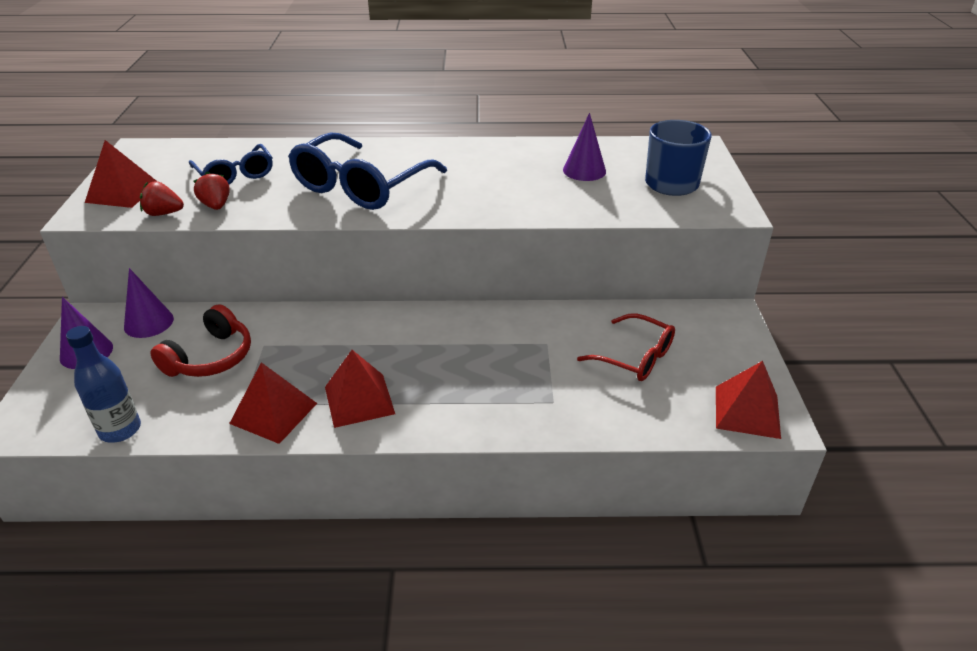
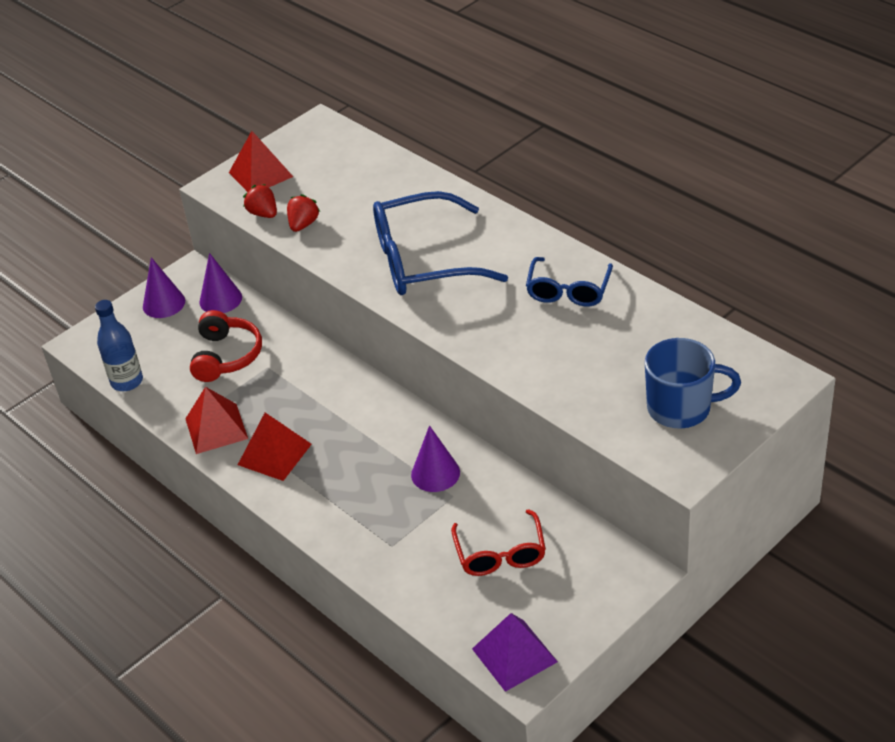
camera: 50 degrees right, 5 degrees up
(210, 357) = (226, 356): red headphones -> red headphones turned 75 degrees counterclockwise
(235, 175) = (351, 196): blue glasses -> blue glasses (568, 291)
(584, 170) = (625, 346): purple cone -> purple cone (435, 473)
(747, 411) = (514, 655): red pyramid -> purple pyramid

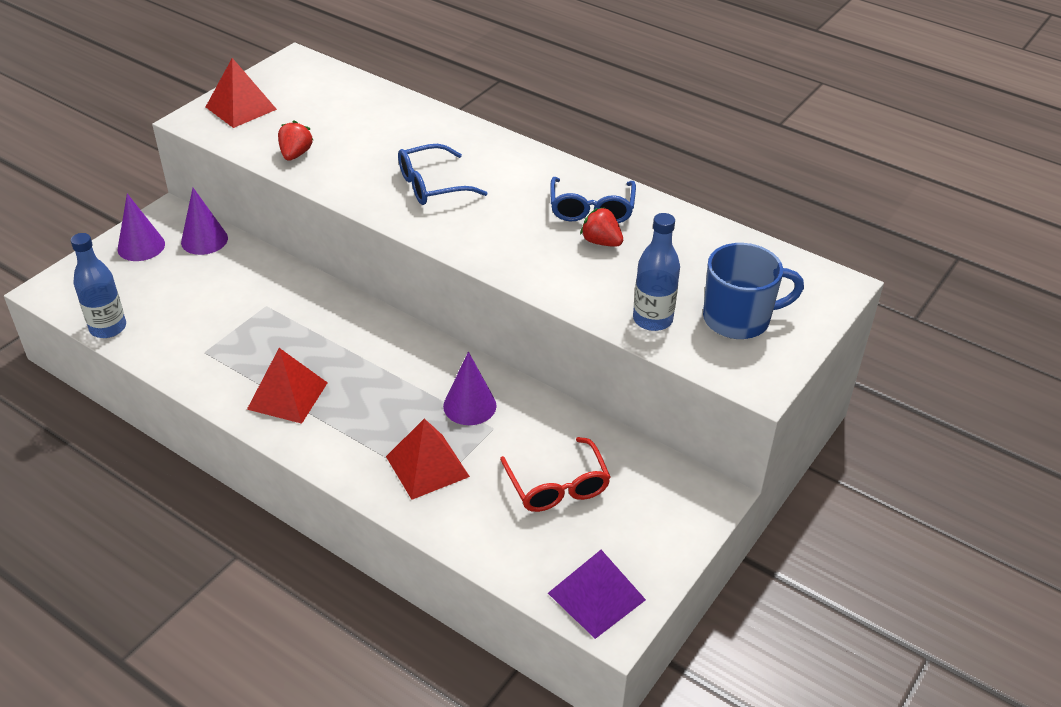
camera: 15 degrees left, 0 degrees up
(216, 428) = (217, 372): red pyramid -> red pyramid (427, 466)
(226, 356) = (218, 297): red headphones -> none
(263, 214) = (250, 145): red strawberry -> red strawberry (601, 242)
(423, 261) = (431, 185): blue glasses -> blue glasses, size x0.59
(599, 405) = (652, 319): none -> blue bottle

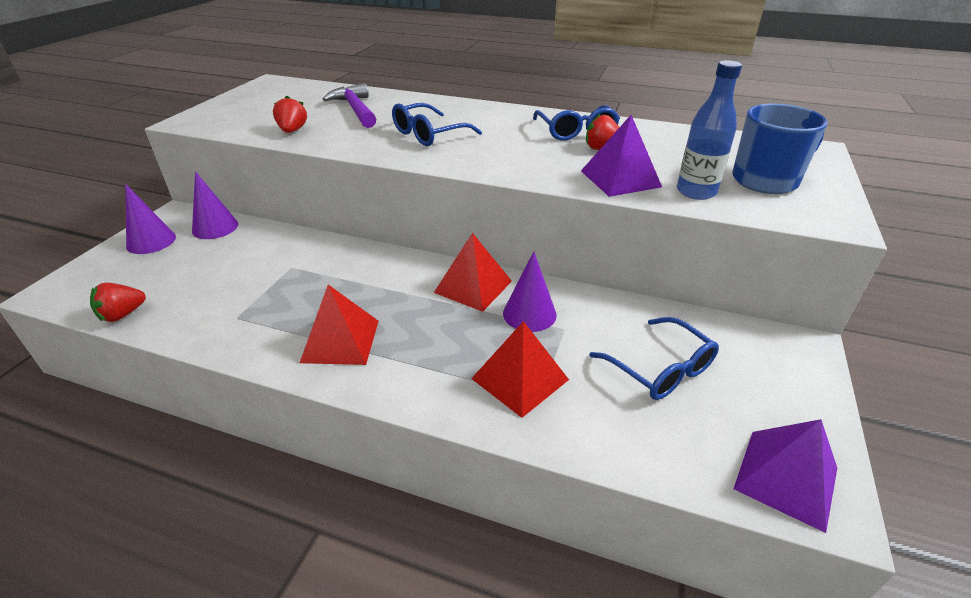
camera: 15 degrees left, 5 degrees down
(108, 328) = (122, 314): blue bottle -> red strawberry
(241, 108) = (230, 110): red pyramid -> red pyramid (473, 286)
(371, 129) = (355, 109): none -> purple hammer
(557, 486) = (661, 369): red glasses -> blue glasses
(590, 287) = (620, 178): none -> purple pyramid

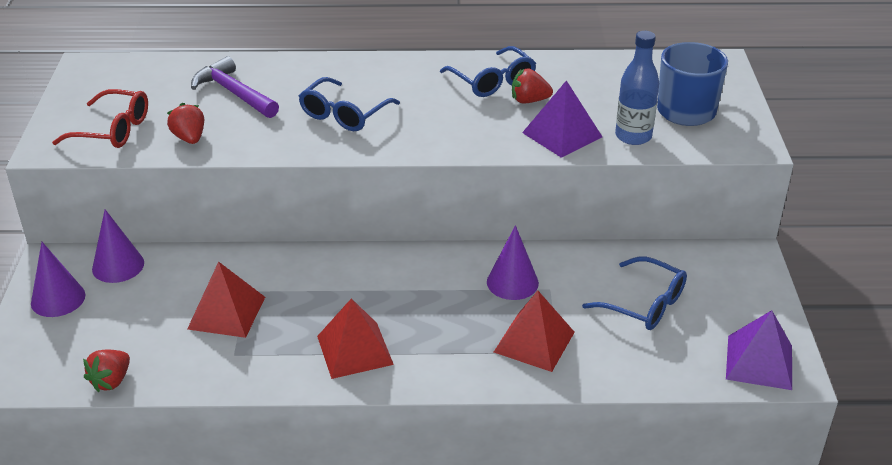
camera: 20 degrees left, 0 degrees up
(244, 118) = (113, 130): none -> red glasses
(473, 286) = (445, 268): red pyramid -> red pyramid (226, 312)

